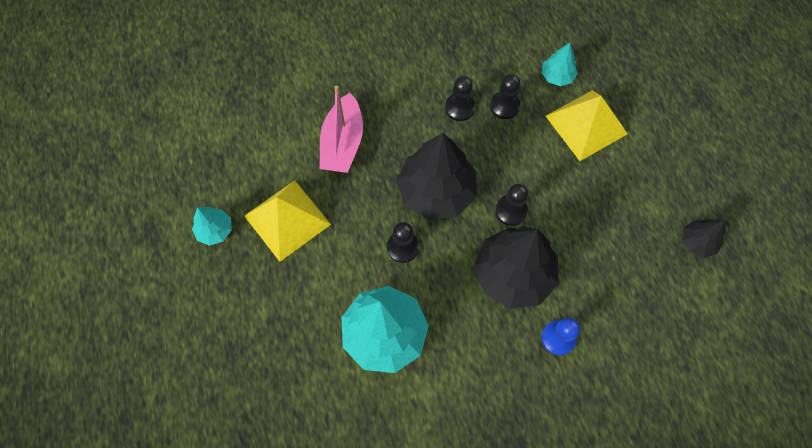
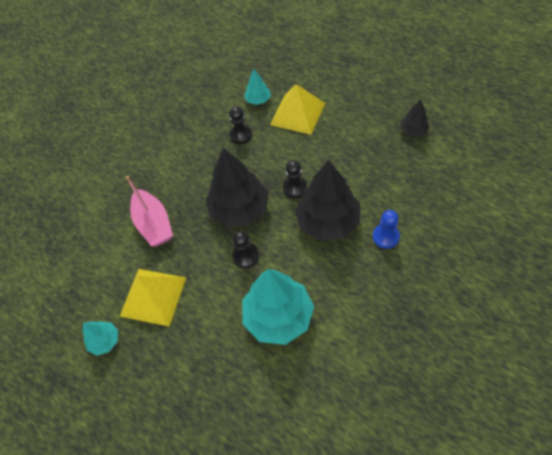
camera: 30 degrees left, 10 degrees down
(460, 108) = (214, 154): black pawn -> none

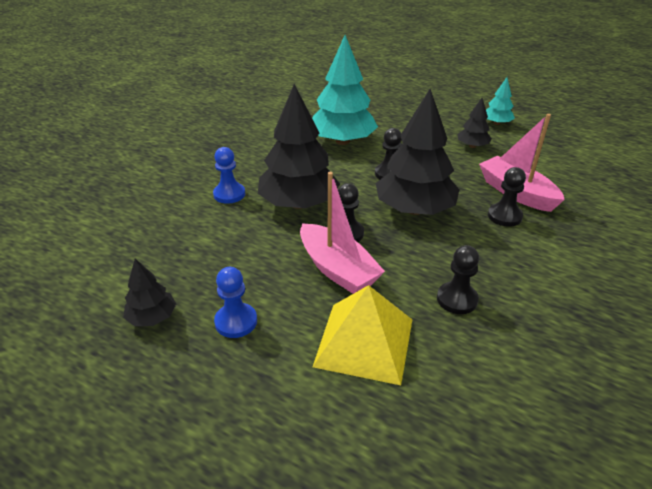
camera: 165 degrees right, 20 degrees down
(153, 296) = (472, 146): yellow pyramid -> black tree
(177, 199) = (504, 216): none -> black pawn
(258, 100) = (453, 369): turquoise tree -> none
(305, 158) = (337, 269): none -> pink boat
(365, 126) = (236, 322): none -> blue pawn

